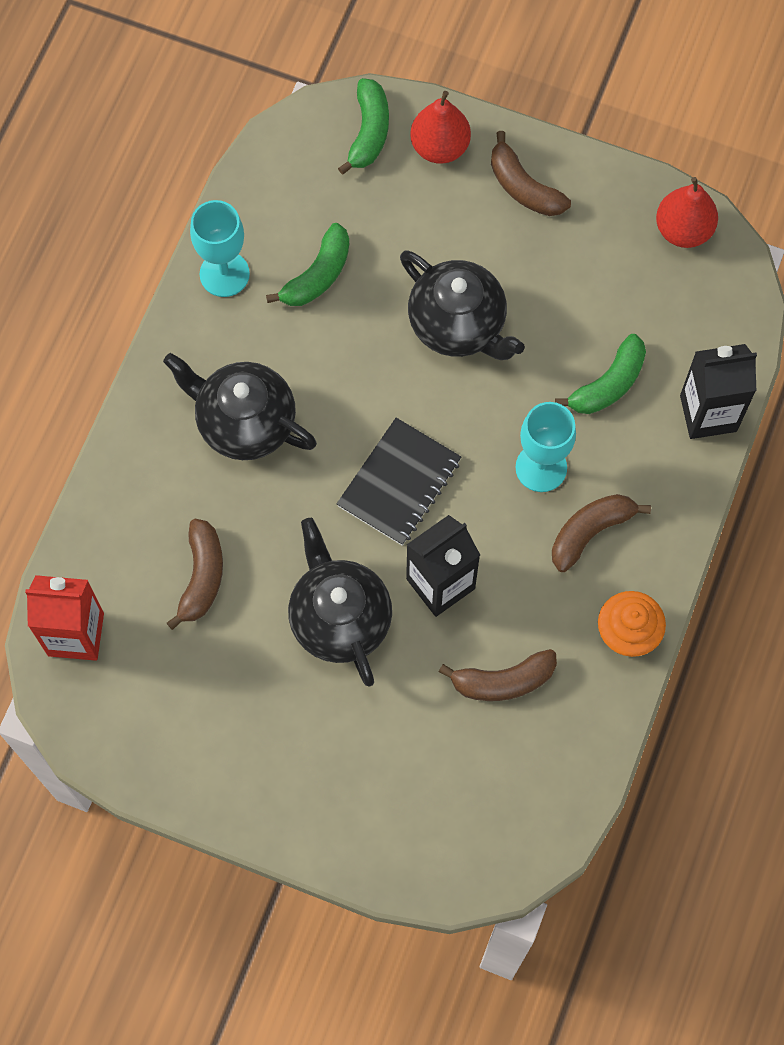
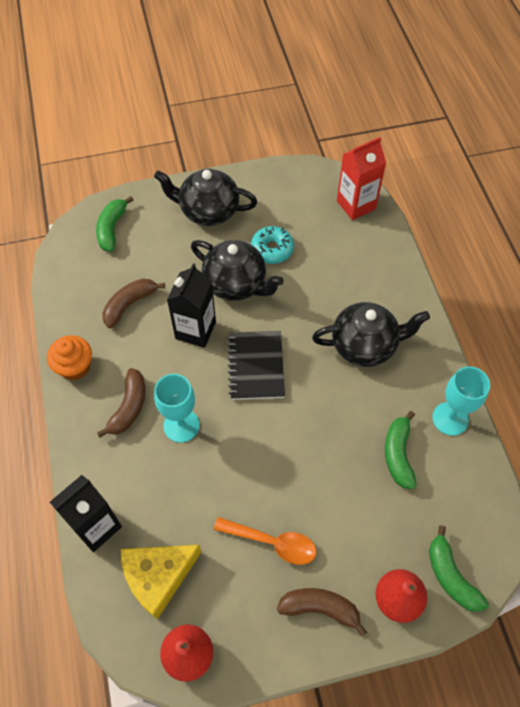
camera: 145 degrees right, 10 degrees down
(201, 577) = (320, 261): brown banana -> none
(250, 640) = (272, 249): none -> turquoise donut
(458, 324) = (291, 480): black teapot -> black teapot (208, 211)
(526, 276) = (272, 542): none -> orange spoon
(608, 384) = (172, 503): green banana -> green banana (112, 228)
(670, 319) = (158, 577): none -> yellow cheese

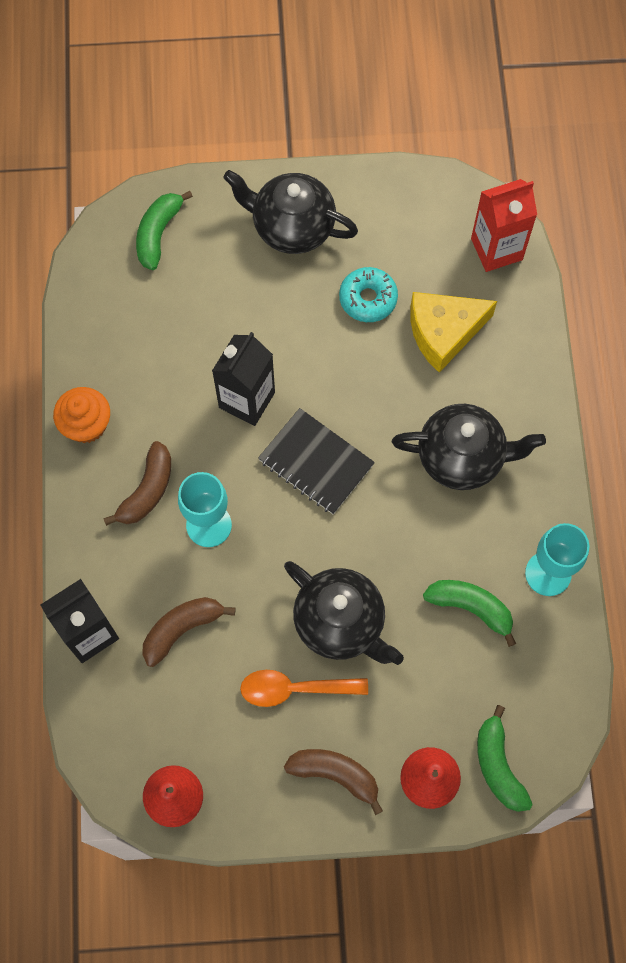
camera: 10 degrees right, 10 degrees up
(129, 305) = (167, 350): brown banana -> brown banana (182, 629)
(158, 577) = (153, 705): yellow cheese -> yellow cheese (443, 332)
(236, 284) = (311, 342): black teapot -> black teapot (340, 622)
(256, 366) = (316, 462): black notebook -> black notebook turned 60 degrees counterclockwise
(272, 542) = (294, 689): orange spoon -> orange spoon turned 150 degrees clockwise
(398, 454) = (471, 608): green banana -> green banana turned 105 degrees clockwise

